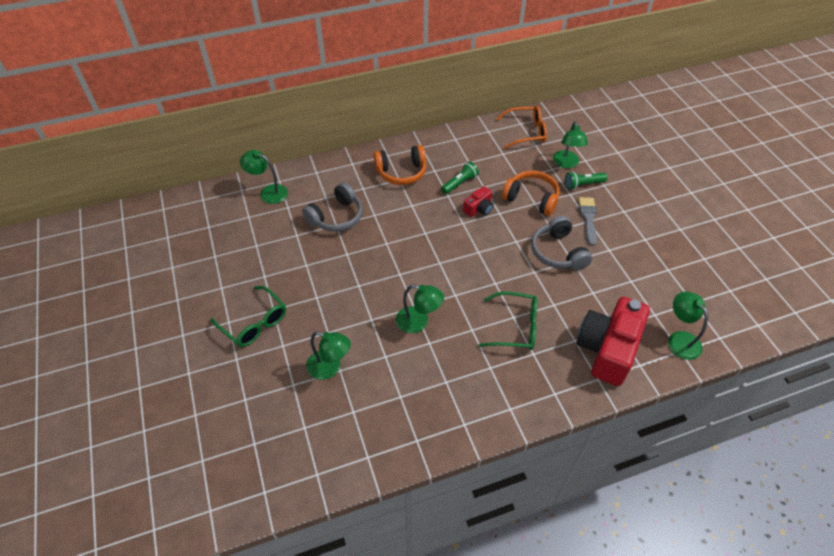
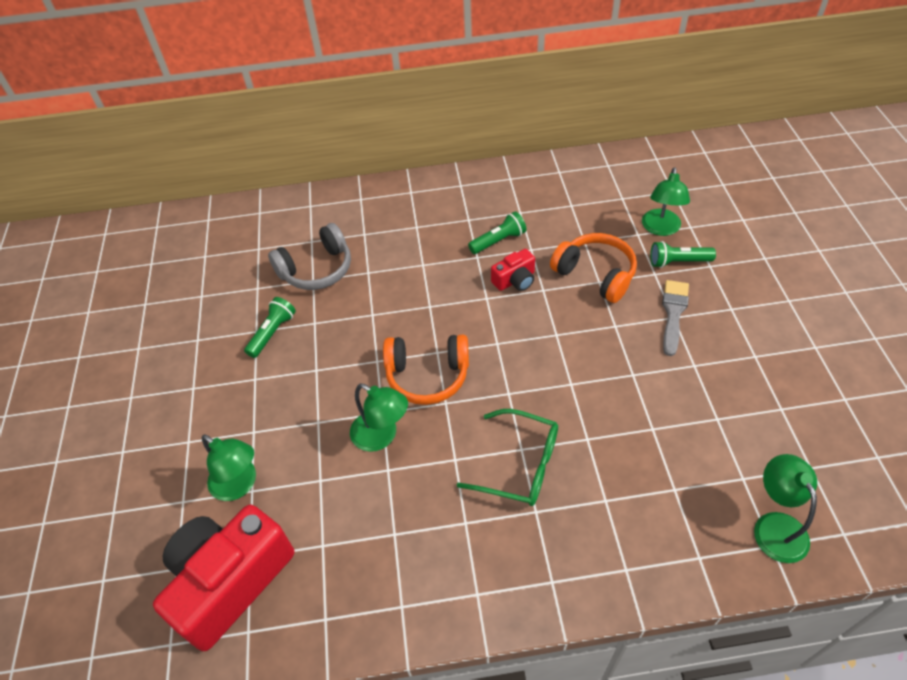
camera: 15 degrees right, 0 degrees up
(254, 322) = (162, 403): green glasses -> none
(268, 192) = (240, 226): green lamp -> none
(319, 264) = (272, 333): none -> green flashlight
(401, 172) = (422, 217): orange headphones -> orange headphones (427, 376)
(525, 132) = (612, 178): orange glasses -> none
(557, 252) = (614, 359): grey headphones -> none
(607, 349) = (653, 523): red camera -> red camera (230, 581)

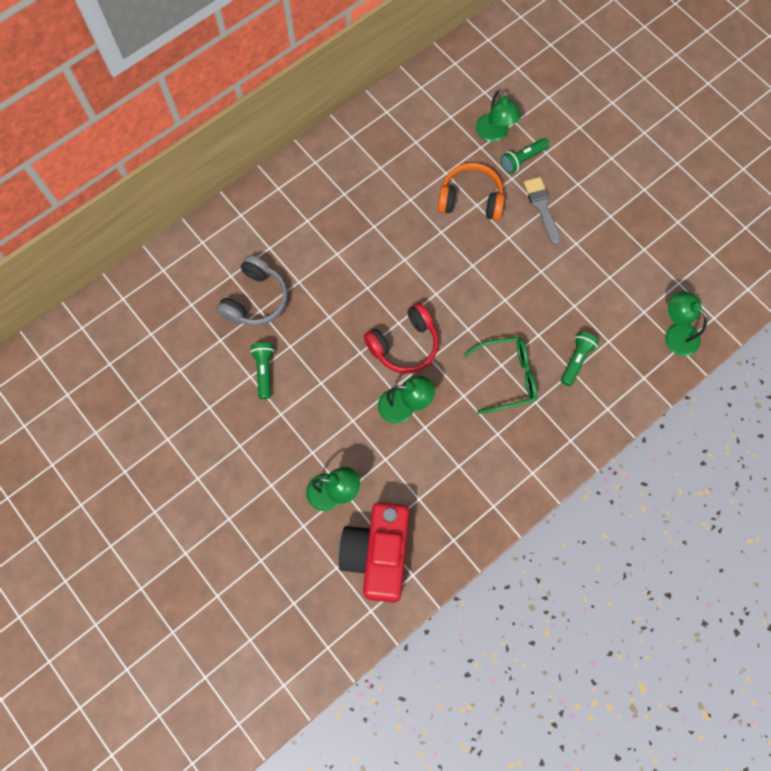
camera: 35 degrees left, 20 degrees up
(427, 376) = (404, 345): orange headphones -> red headphones
(498, 241) = (381, 203): green flashlight -> green flashlight (576, 360)
(515, 280) = (415, 233): red camera -> none

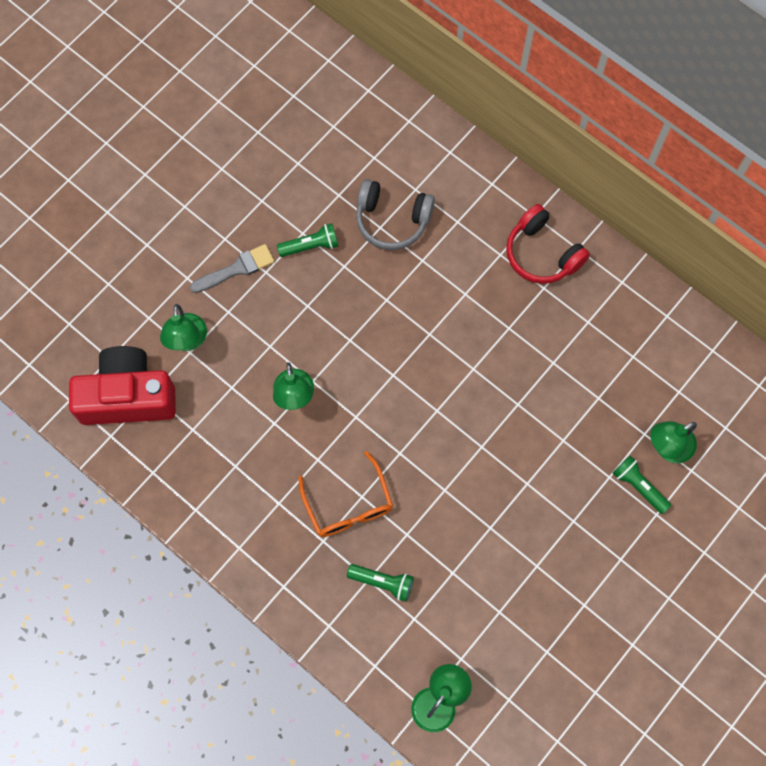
camera: 80 degrees right, 0 degrees up
(404, 345) = (367, 386): red headphones -> red headphones (542, 254)
(470, 199) = (569, 432): orange headphones -> none
(506, 377) = (348, 504): green glasses -> orange glasses
(542, 207) = (577, 518): grey brush -> grey brush (236, 269)

